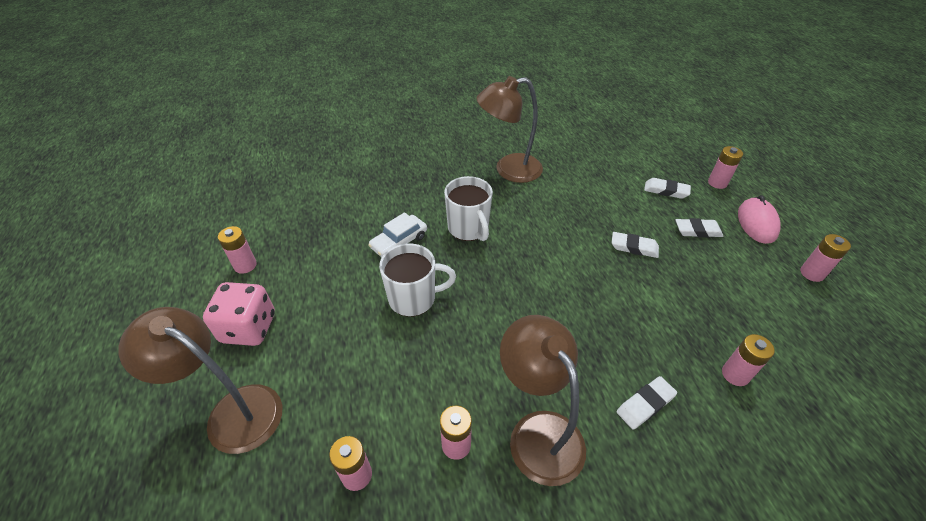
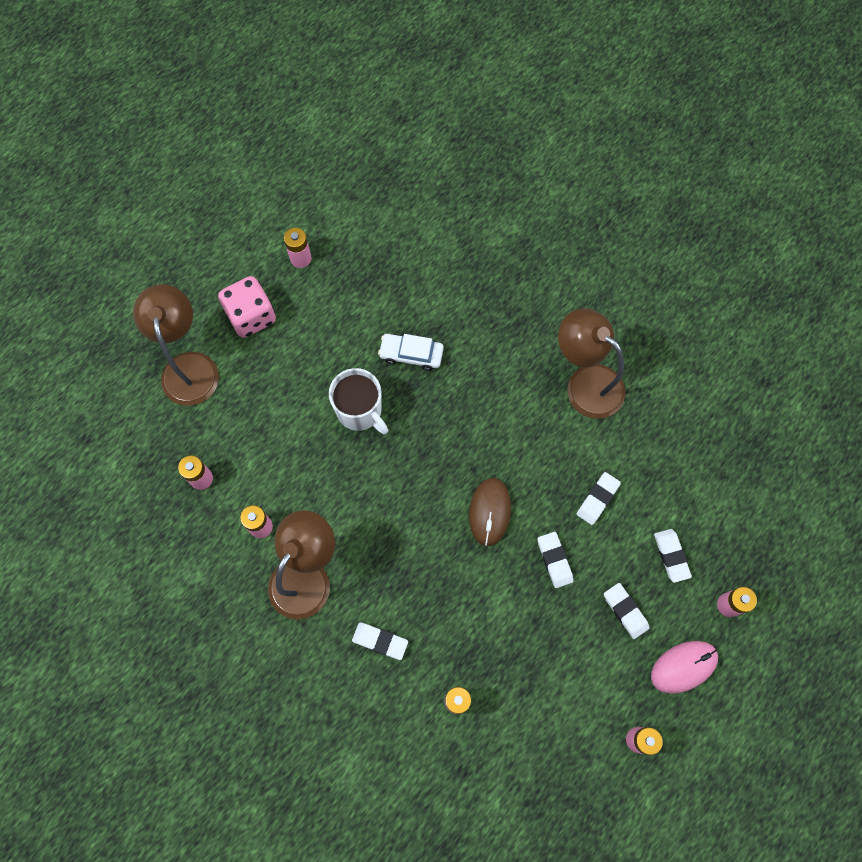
camera: 55 degrees right, 25 degrees up
(468, 228) = (471, 400): white mug -> none
(568, 263) = (489, 512): none -> brown mouse
(599, 203) = (597, 499): none -> white eraser

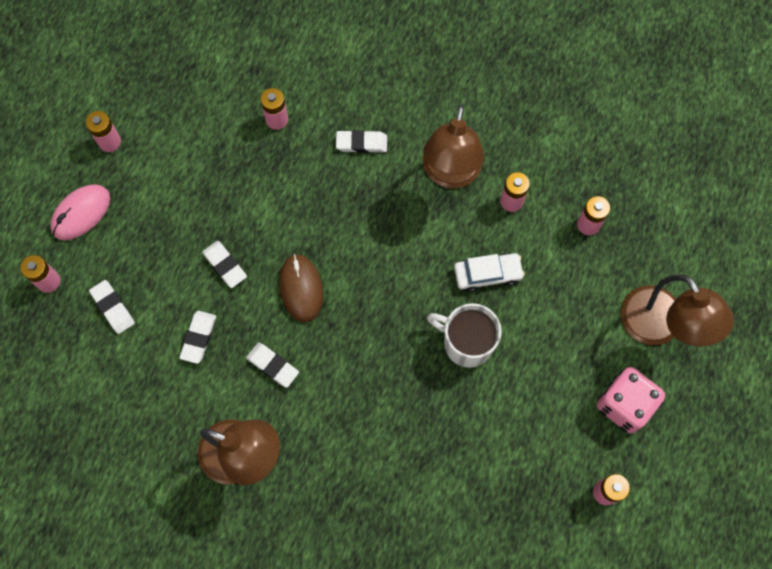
camera: 160 degrees right, 0 degrees up
(411, 354) = (439, 423): white car -> white car (487, 274)
(625, 611) = (146, 243): white eraser -> white eraser (272, 366)

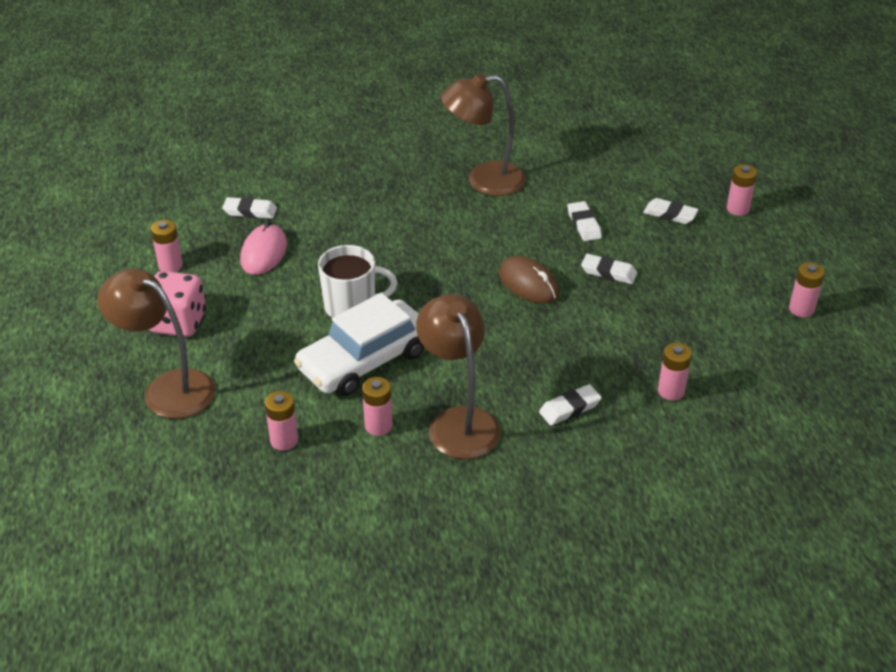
camera: 150 degrees right, 30 degrees down
(81, 213) = (764, 255): pink mouse -> pink mouse (264, 253)
(272, 366) = (508, 232): white eraser -> white eraser (250, 211)
(487, 274) = (364, 360): white car -> white car, size x1.84

